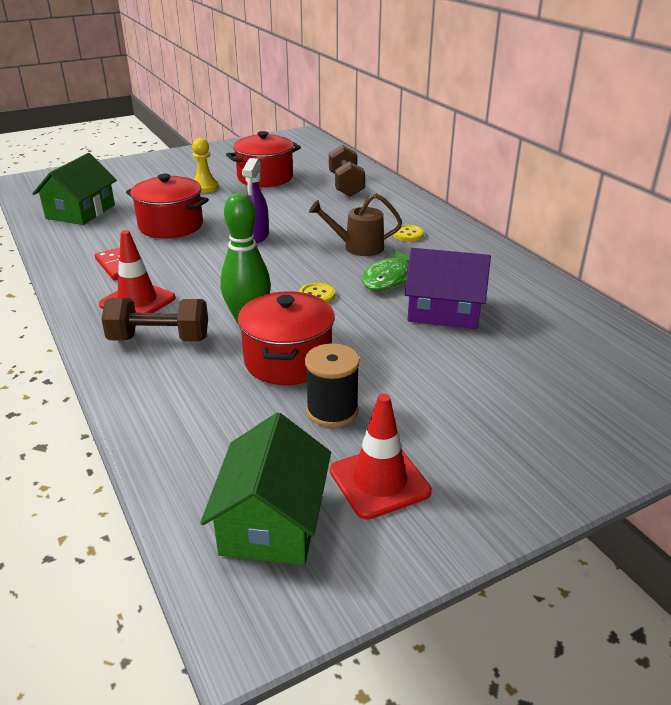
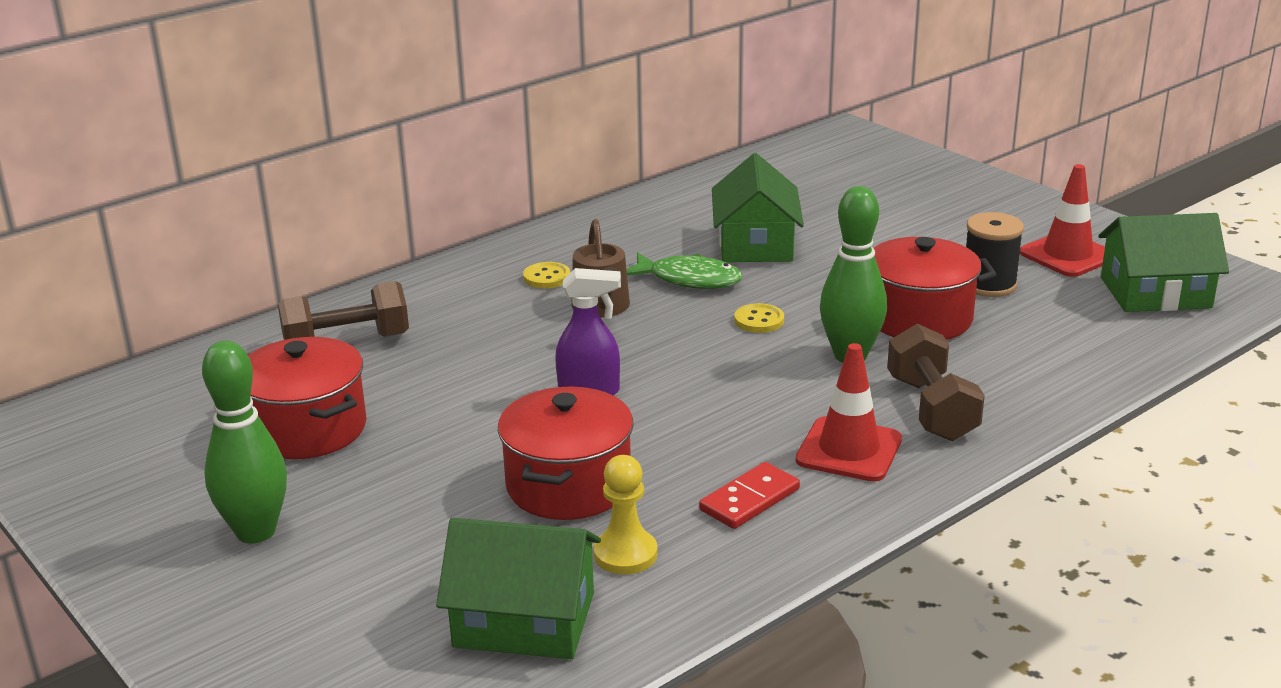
camera: 100 degrees left, 5 degrees down
(190, 170) = (256, 532): none -> green bowling pin
(205, 187) = (365, 490): yellow pawn -> yellow pawn (625, 554)
(444, 310) = (755, 244): purple house -> green house

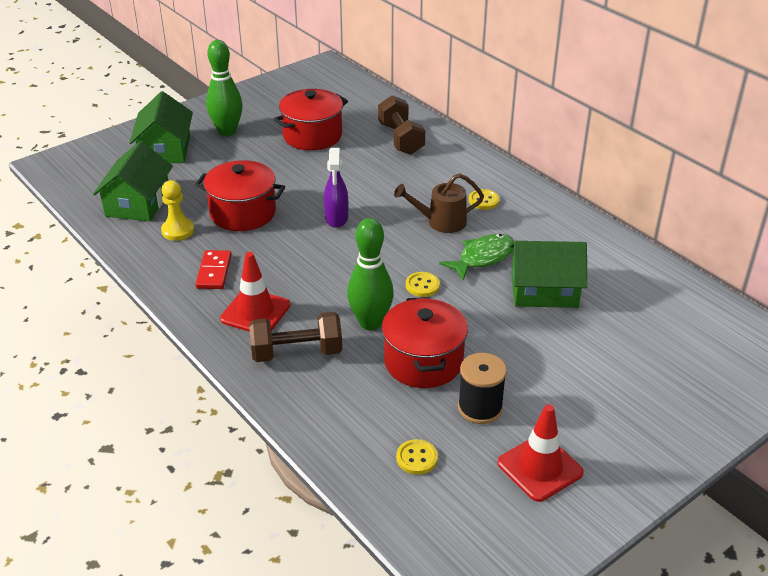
camera: 90 degrees right, 10 degrees up
(689, 279) = (483, 257): green fish -> green fish turned 150 degrees counterclockwise
(750, 500) = (214, 272): red domino -> red domino turned 45 degrees clockwise
(1090, 321) = (417, 458): none -> yellow button
(1155, 293) = (467, 513): green house -> green house (165, 149)

